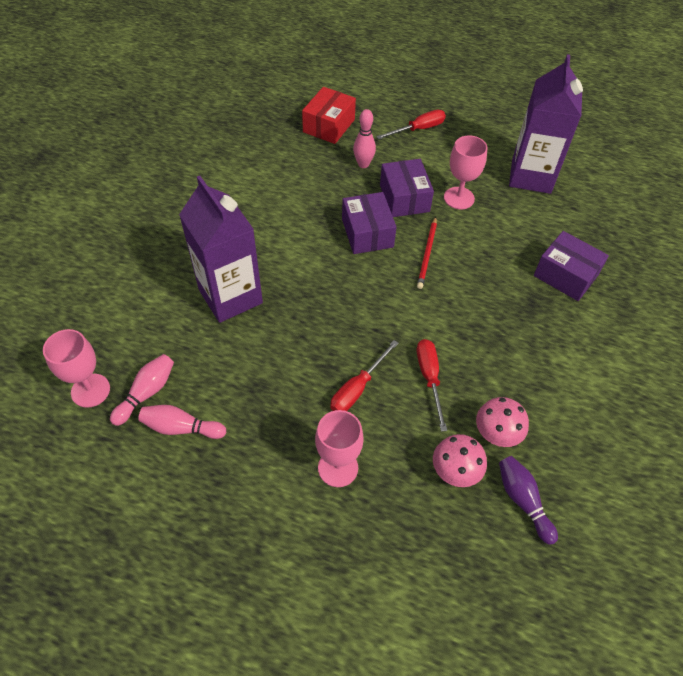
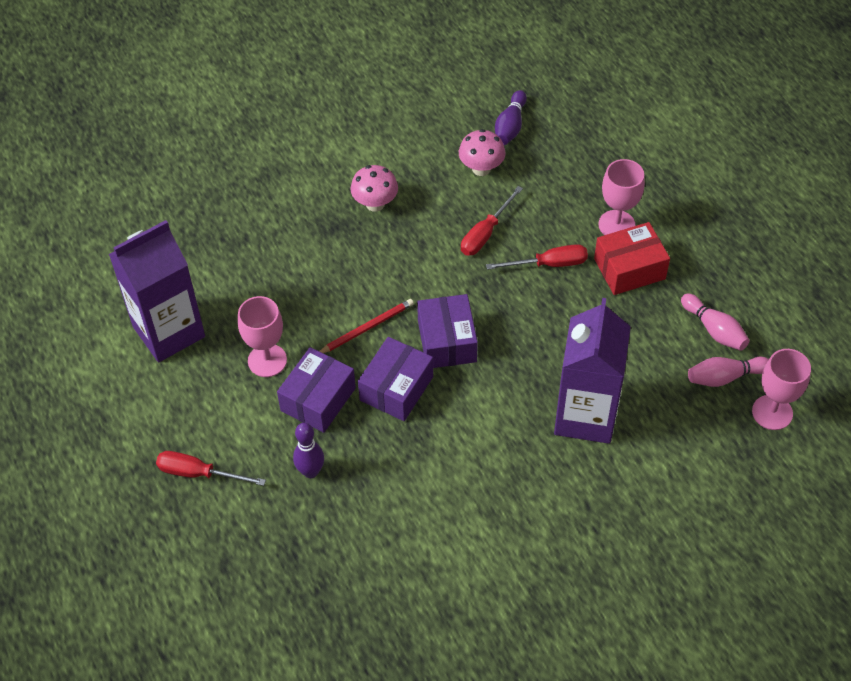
camera: 135 degrees left, 0 degrees up
(329, 126) = (287, 557): red box -> red box (629, 269)
(363, 164) = (311, 471): pink bowling pin -> purple bowling pin
(455, 472) = (536, 169): pink mushroom -> pink mushroom (375, 204)
(565, 275) = (277, 227): purple box -> purple box (447, 341)

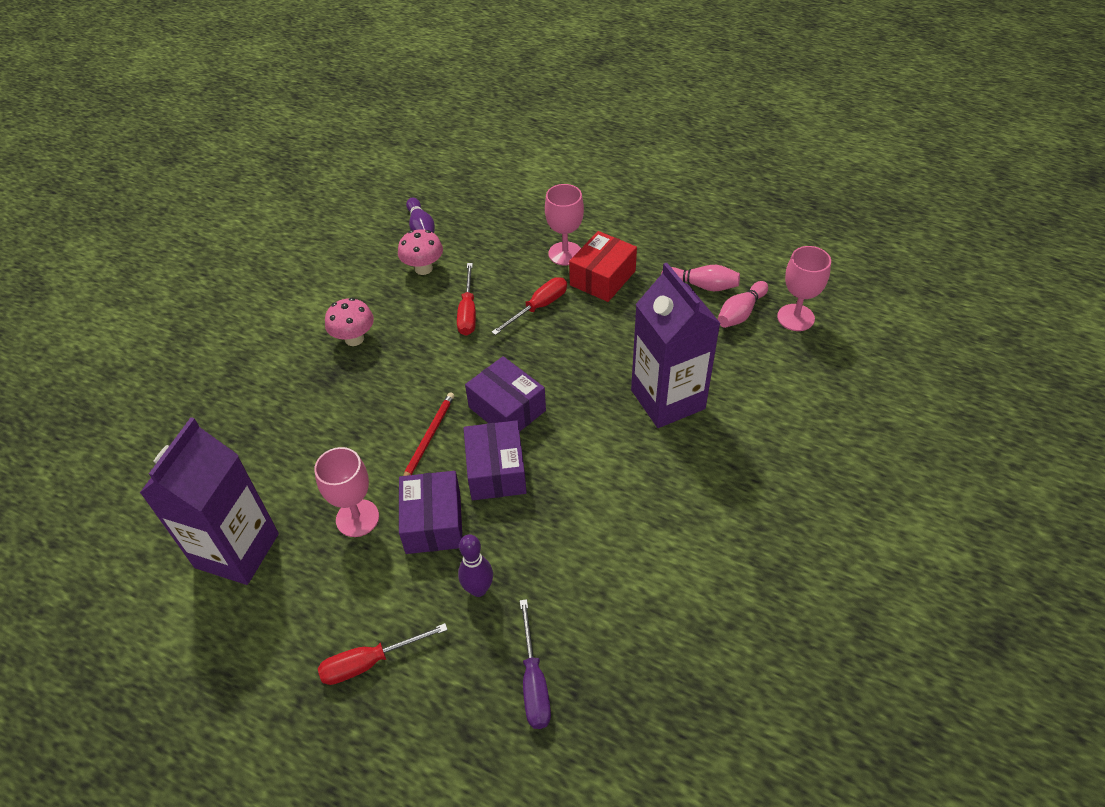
camera: 35 degrees left, 5 degrees down
(296, 563) = (534, 681): none -> purple screwdriver

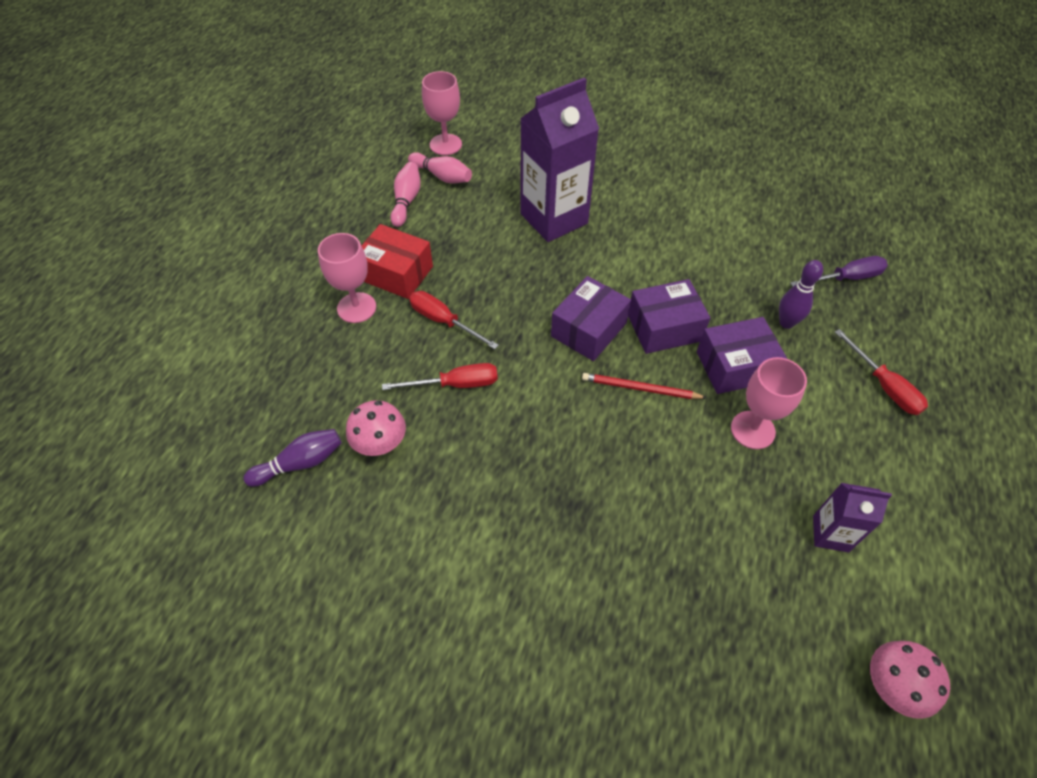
camera: 100 degrees left, 5 degrees up
(237, 550) = (830, 533): purple carton -> purple carton, size x0.50
(354, 339) = (511, 495): pink mushroom -> pink mushroom (890, 686)

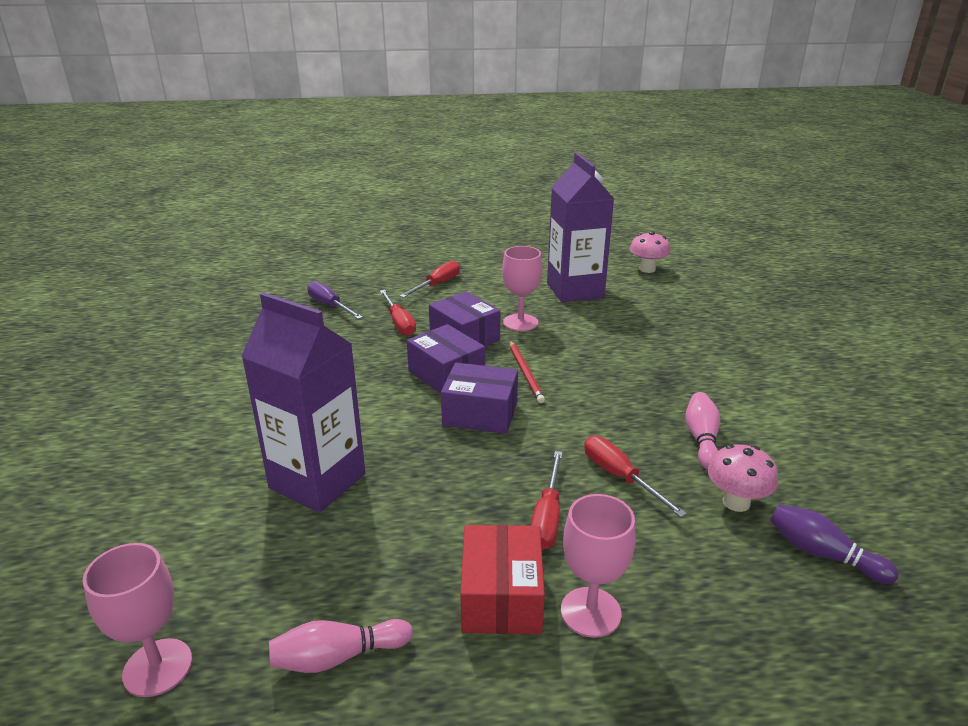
camera: 115 degrees left, 25 degrees down
(442, 176) = (256, 634): pink bowling pin -> pink bowling pin (701, 439)
(786, 323) = (399, 323): purple bowling pin -> red screwdriver
(830, 533) = (575, 290): purple carton -> purple carton, size x1.99

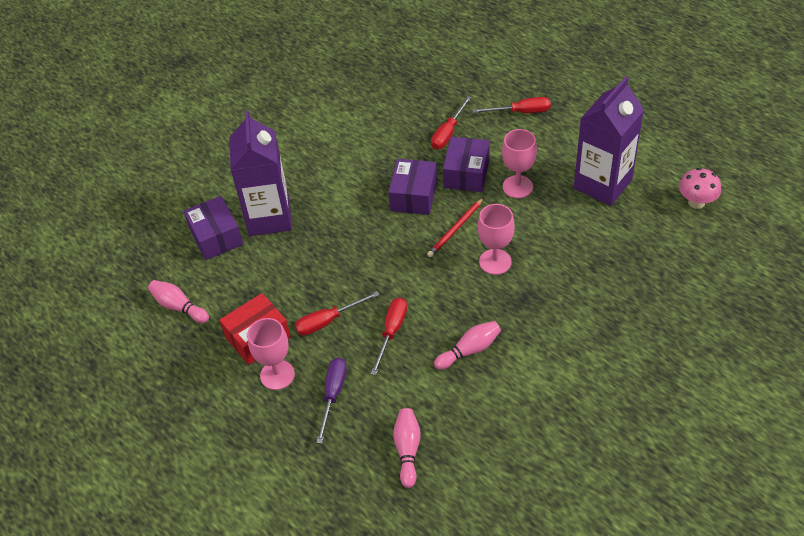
camera: 55 degrees right, 20 degrees up
(158, 667) = (129, 258): pink goblet -> pink goblet (495, 262)
(330, 306) = (431, 87): purple screwdriver -> purple screwdriver (333, 395)
(480, 413) = (390, 237): purple box -> purple box (216, 237)
(736, 502) = (419, 394): pink mushroom -> none
(822, 554) = (407, 450): purple bowling pin -> pink bowling pin

